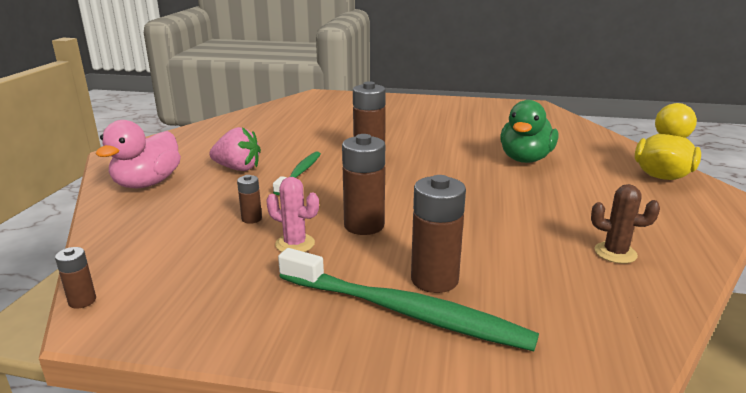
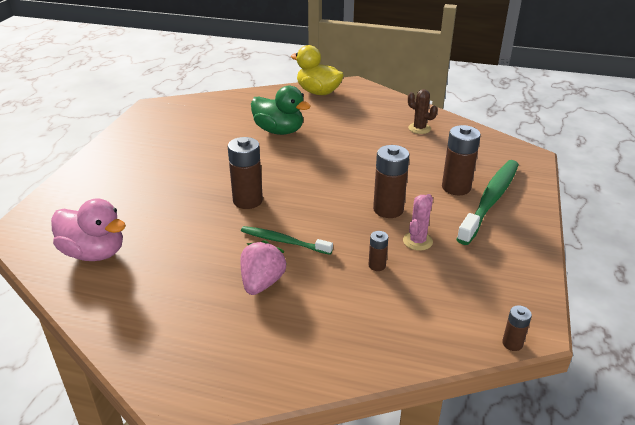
camera: 85 degrees left, 10 degrees up
(147, 183) = (290, 349): pink duck -> pink duck (94, 253)
(615, 253) = (419, 128): brown cactus -> brown cactus turned 75 degrees counterclockwise

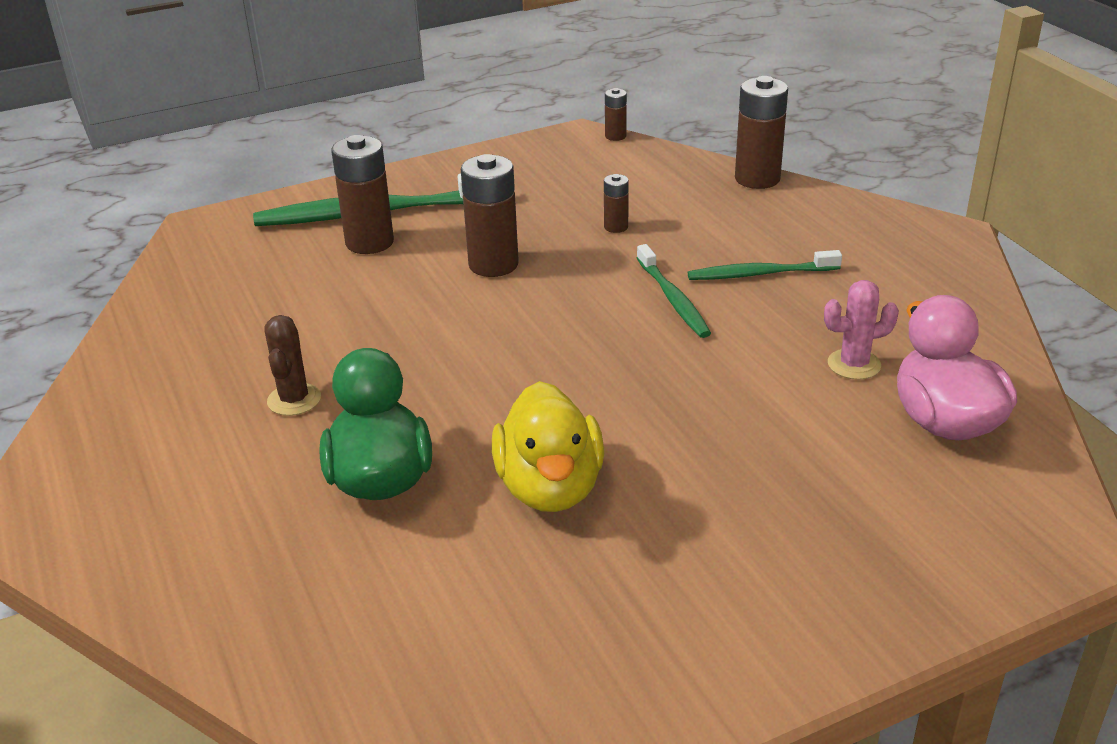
camera: 130 degrees left, 0 degrees up
(247, 201) = (638, 375): brown battery -> brown battery (757, 179)
(262, 283) = (760, 274): pink strawberry -> green toothbrush
(318, 92) = (121, 536): yellow duck -> yellow duck (550, 488)
(417, 241) = (533, 223): pink cactus -> pink cactus (854, 364)
(419, 128) = (198, 337): brown cactus -> brown cactus (294, 400)

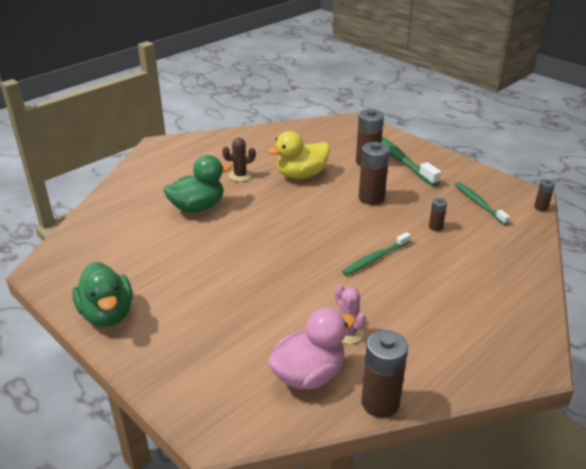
camera: 70 degrees right, 0 degrees up
(550, 488) = (206, 250): yellow duck -> yellow duck (301, 175)
(715, 663) = (107, 314): none -> green duck
(757, 179) = (537, 268): brown battery -> brown battery (380, 403)
(760, 274) = (422, 285): green toothbrush -> green toothbrush (479, 203)

